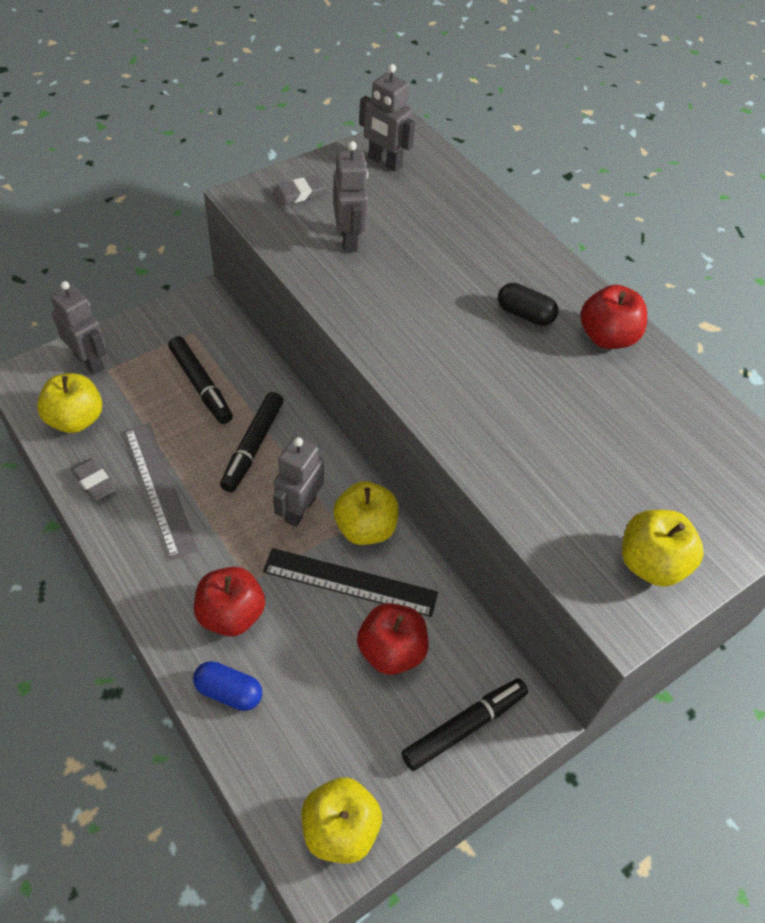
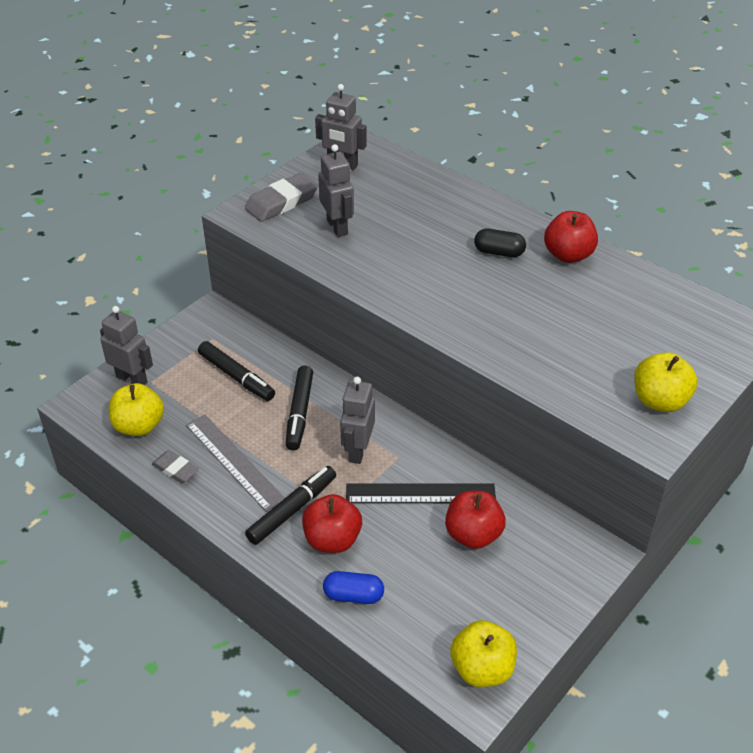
camera: 10 degrees left, 10 degrees down
(298, 194) = (282, 202): grey eraser -> grey eraser, size x1.67
(365, 528) = (417, 451): yellow apple -> none
(464, 726) = (551, 574): black marker -> black marker (292, 510)

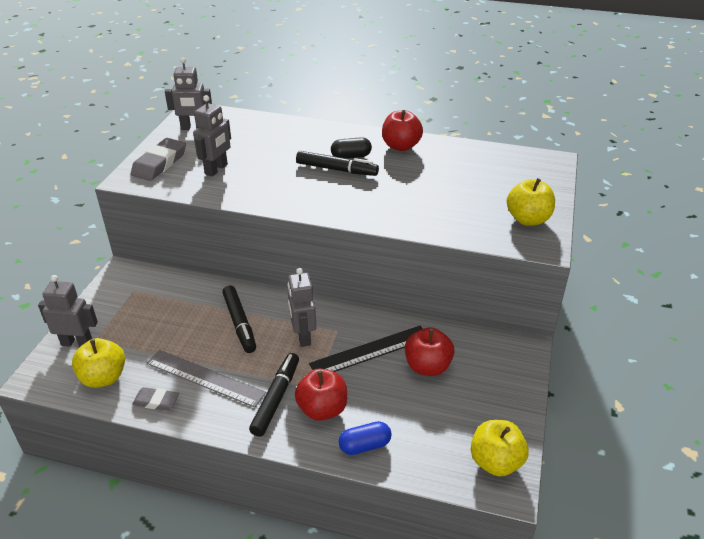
camera: 25 degrees left, 5 degrees down
(236, 377) = (171, 313): black marker -> black marker (337, 169)
(337, 227) = (216, 169): grey robot -> grey robot turned 75 degrees clockwise

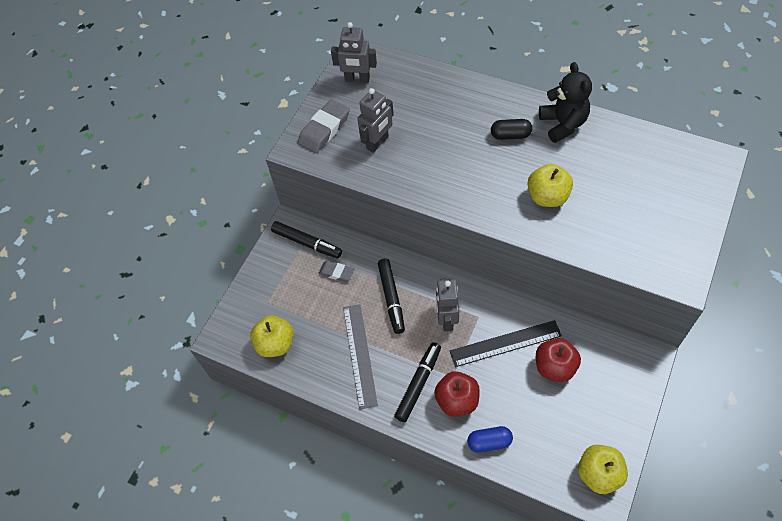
camera: 15 degrees right, 20 degrees up
(77, 343) = (252, 303): grey robot -> none
(156, 401) = (319, 374): grey eraser -> grey eraser (336, 272)
(205, 378) = (359, 355): grey ruler -> grey ruler turned 45 degrees clockwise
(337, 169) = (494, 153): black marker -> black marker (307, 243)
(401, 146) = (563, 124): red apple -> black teddy bear
(528, 219) = (675, 242): yellow apple -> yellow apple (547, 197)

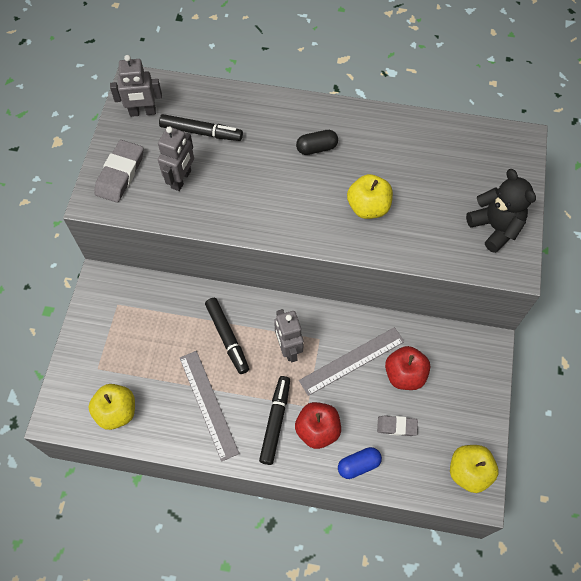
camera: 20 degrees left, 5 degrees up
(307, 243) = (124, 296): black marker -> black marker (201, 132)
(336, 272) = (164, 321): grey eraser -> grey eraser (397, 426)
(505, 343) = (352, 361): black ruler -> grey ruler
(563, 124) = (366, 128): black teddy bear -> black teddy bear (495, 227)

